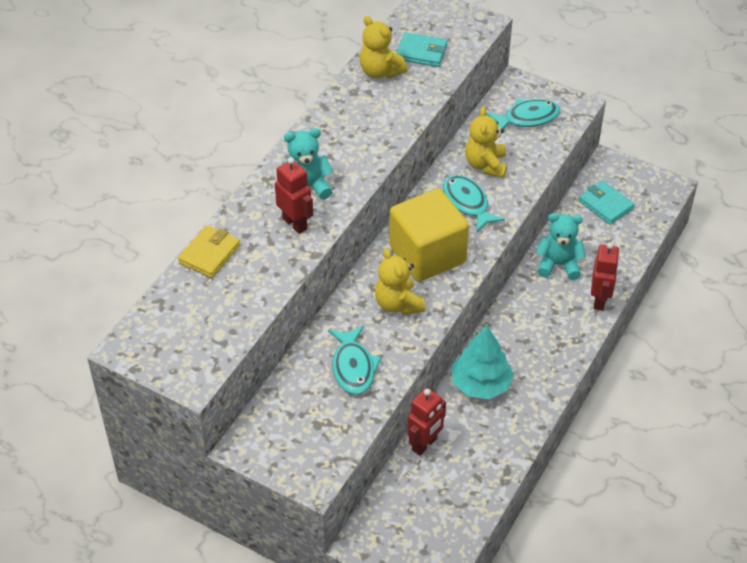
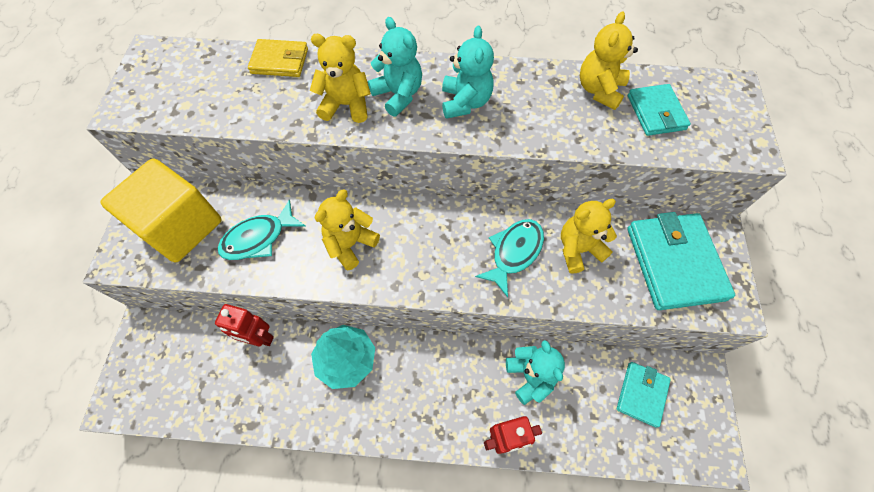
camera: 65 degrees right, 15 degrees up
(295, 223) = (346, 105): red robot -> yellow teddy bear
(341, 151) = (465, 102): none -> turquoise teddy bear
(427, 255) = (426, 244): yellow cube -> yellow cube (181, 226)
(527, 118) = (674, 263): turquoise fish -> turquoise wallet

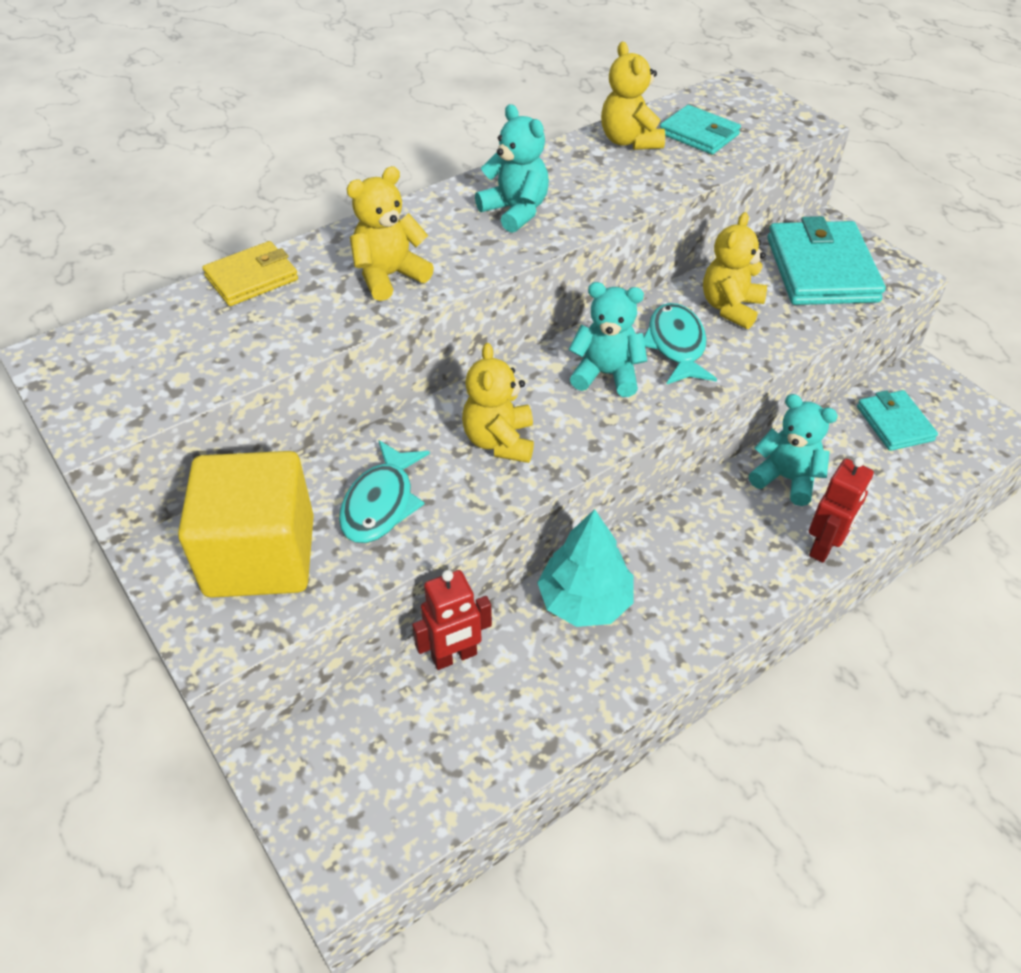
camera: 40 degrees left, 15 degrees down
(398, 95) = (436, 239): turquoise teddy bear -> turquoise teddy bear (606, 374)
(674, 263) = (821, 269): turquoise wallet -> turquoise wallet turned 45 degrees clockwise

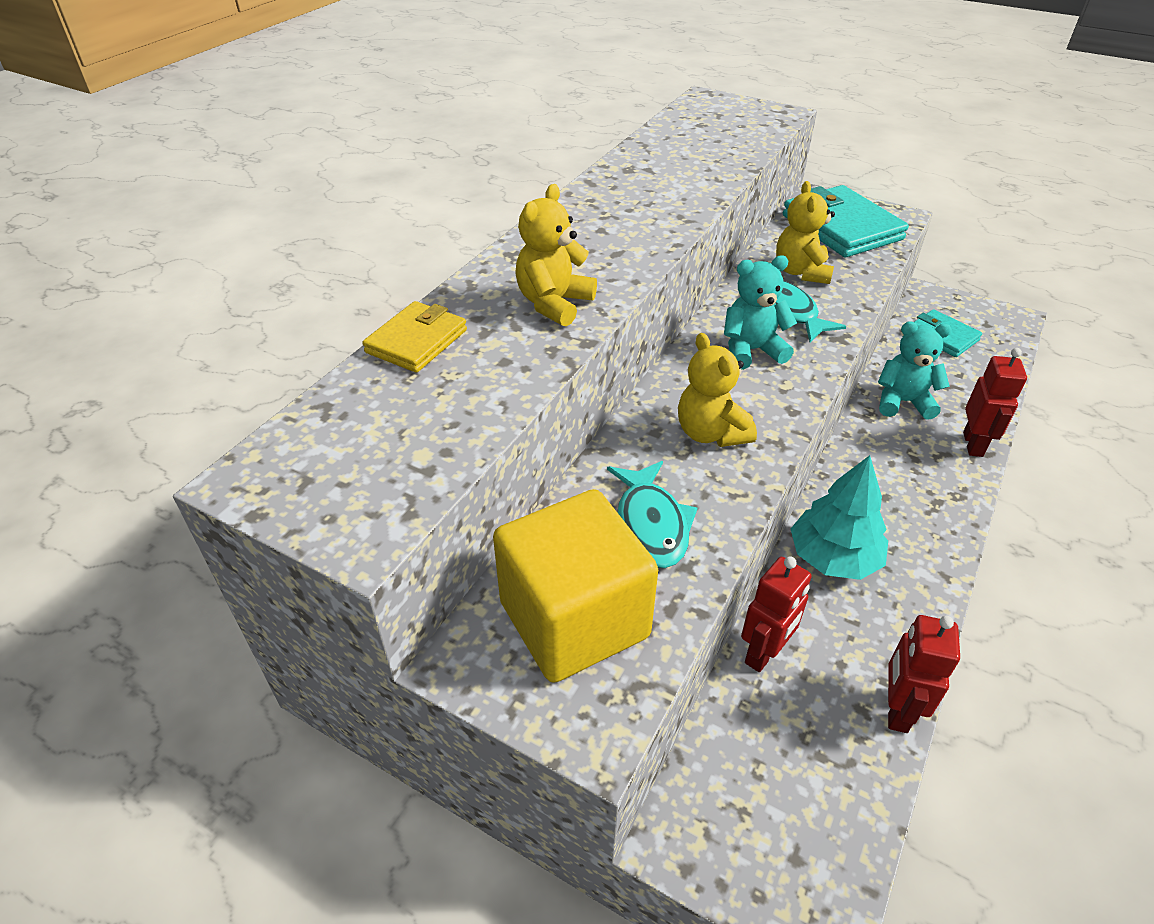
camera: 25 degrees left, 5 degrees down
(515, 211) = (618, 224): turquoise teddy bear -> none
(531, 750) = (896, 710): none -> red robot
(629, 141) = (661, 152): yellow teddy bear -> none
(699, 134) = (711, 136): turquoise wallet -> none

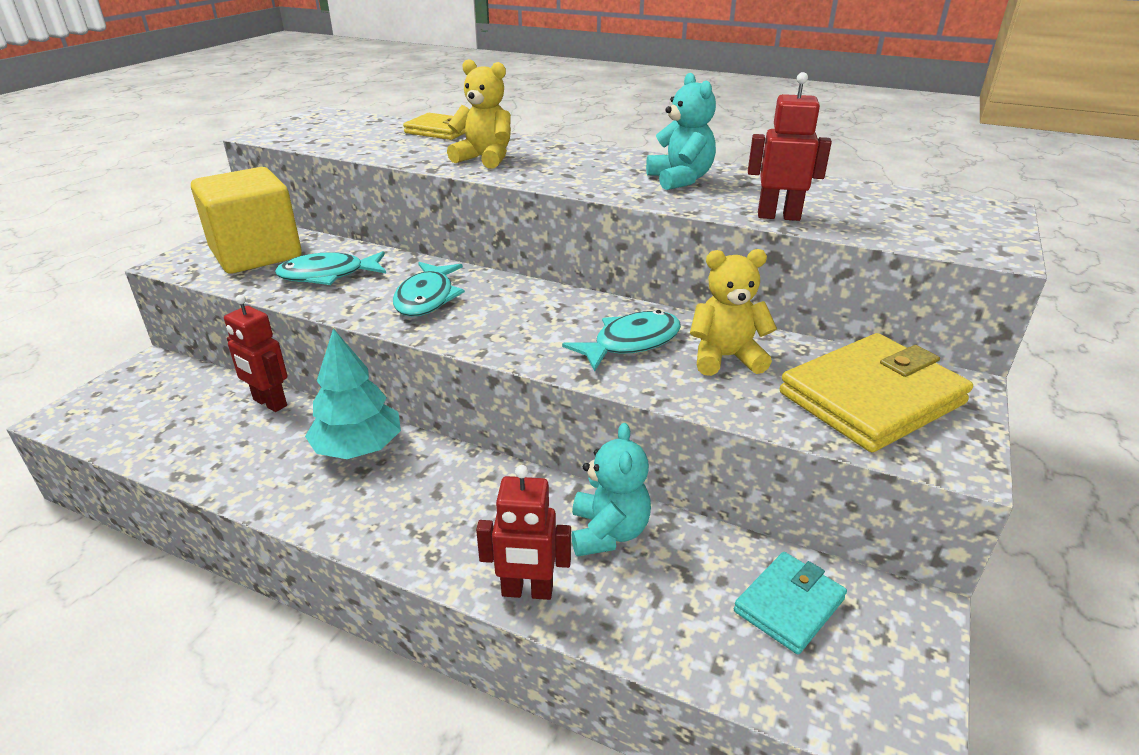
camera: 85 degrees right, 10 degrees down
(710, 433) = (427, 298): yellow teddy bear -> turquoise fish
(751, 350) = (552, 320): turquoise teddy bear -> turquoise teddy bear (680, 180)
(841, 227) = (871, 398): turquoise wallet -> yellow wallet
(896, 710) = (186, 468): red robot -> red robot (778, 216)

